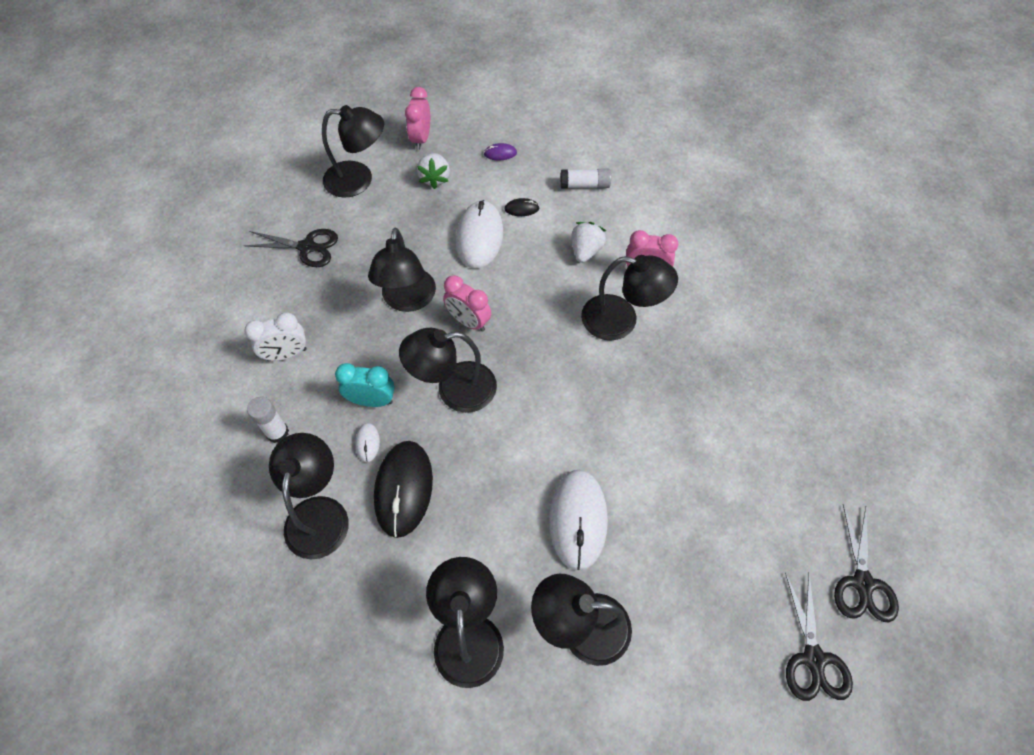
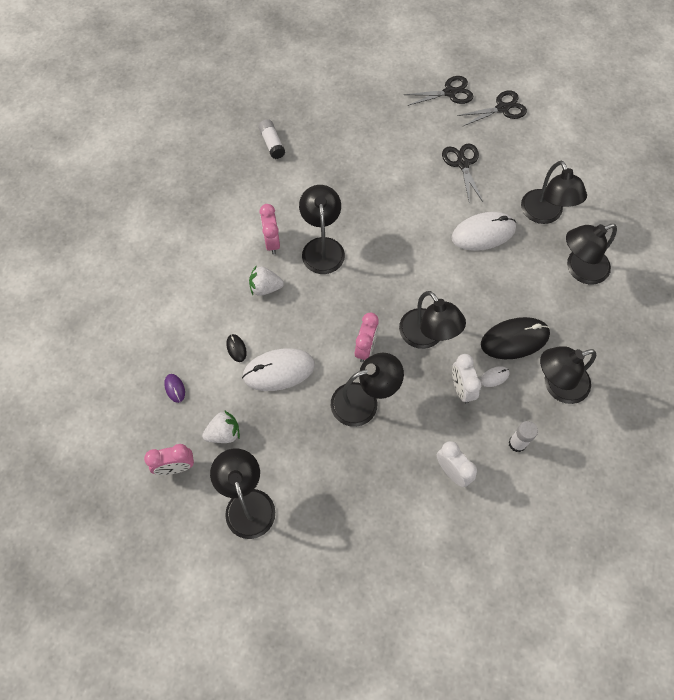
camera: 110 degrees left, 5 degrees up
(307, 247) = (342, 510): black scissors -> black scissors (462, 163)
(372, 400) = (461, 388): turquoise clock -> white clock
(584, 185) = (193, 308): white glue stick -> white glue stick (272, 143)

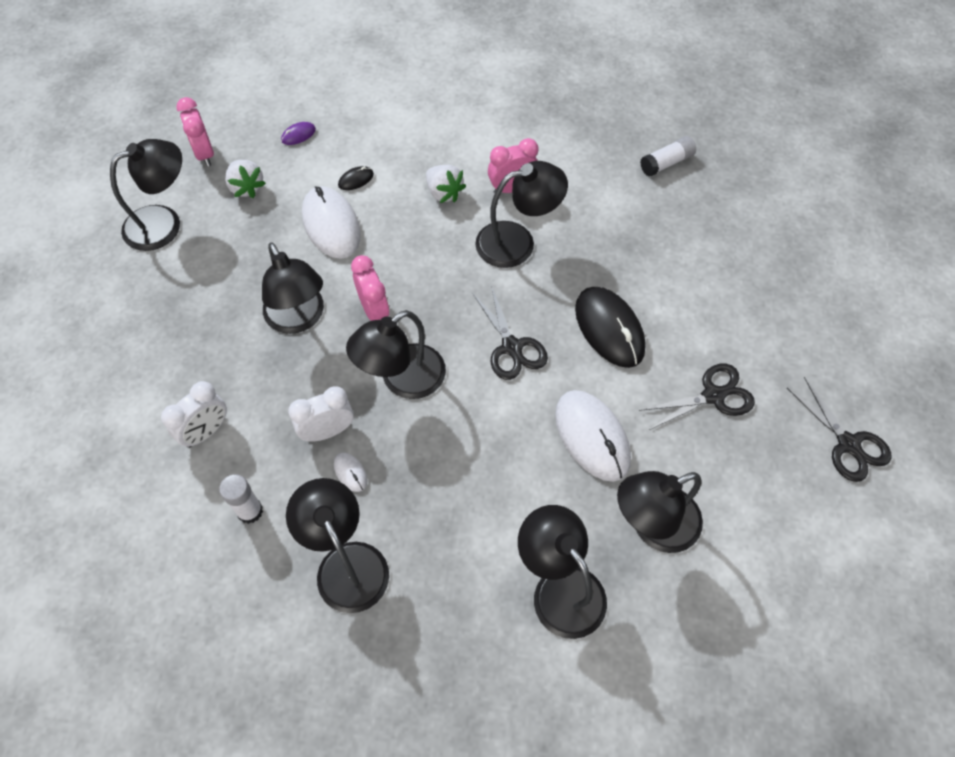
camera: 80 degrees right, 5 degrees down
(265, 288) = (444, 193): white strawberry -> white strawberry turned 150 degrees clockwise
(365, 348) = (374, 310): pink clock -> pink clock turned 120 degrees counterclockwise
(450, 92) = (848, 364): black scissors -> black scissors (512, 347)
(514, 339) = (415, 496): black mouse -> black mouse (609, 329)

